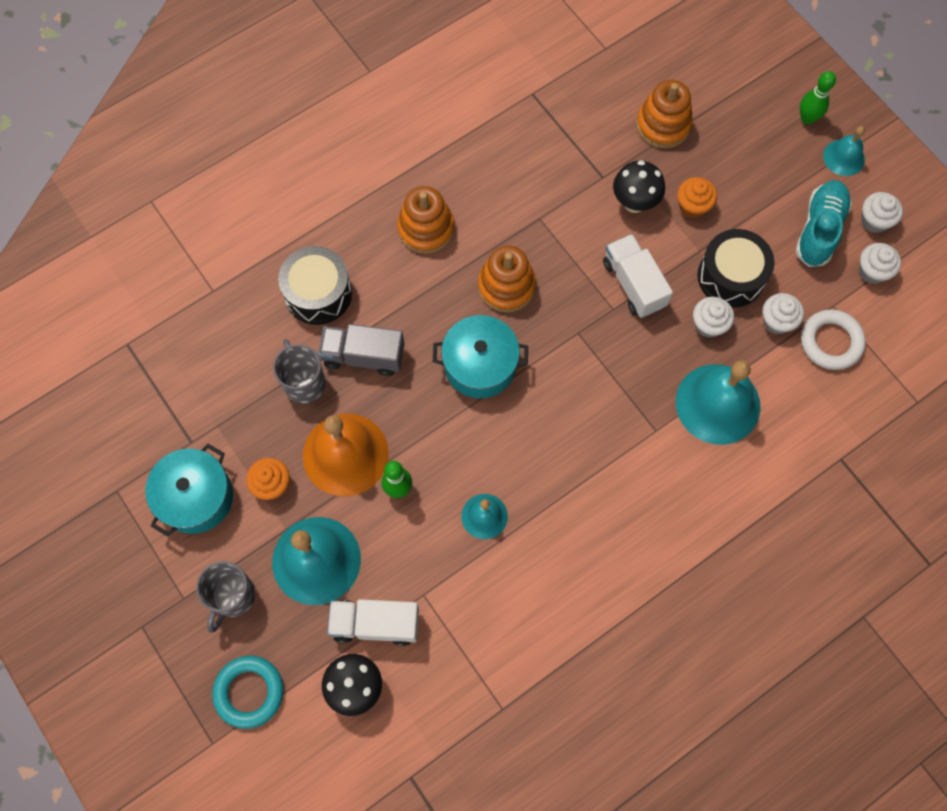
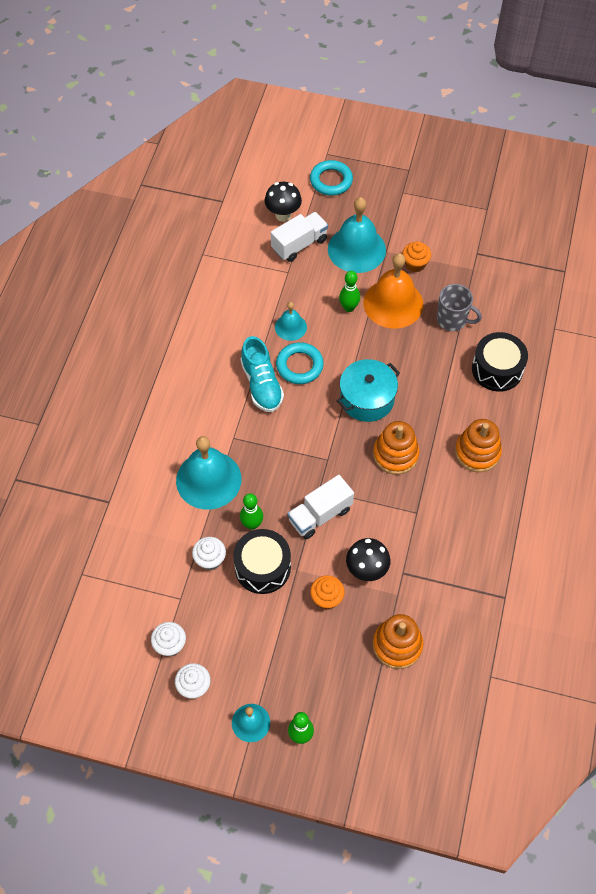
camera: 140 degrees right, 10 degrees down
(196, 497) = (445, 233): turquoise pot -> none
(233, 596) = (380, 208): grey mug -> none
(363, 356) = (436, 356): grey truck -> none
(516, 459) = (299, 366): none -> turquoise ring
(633, 284) = (320, 515): white truck -> white truck turned 120 degrees clockwise
(708, 324) = (252, 524): white cupcake -> green bowling pin
(819, 230) = (228, 648): turquoise shoe -> turquoise shoe (261, 384)
(830, 342) = (165, 572): white ring -> none

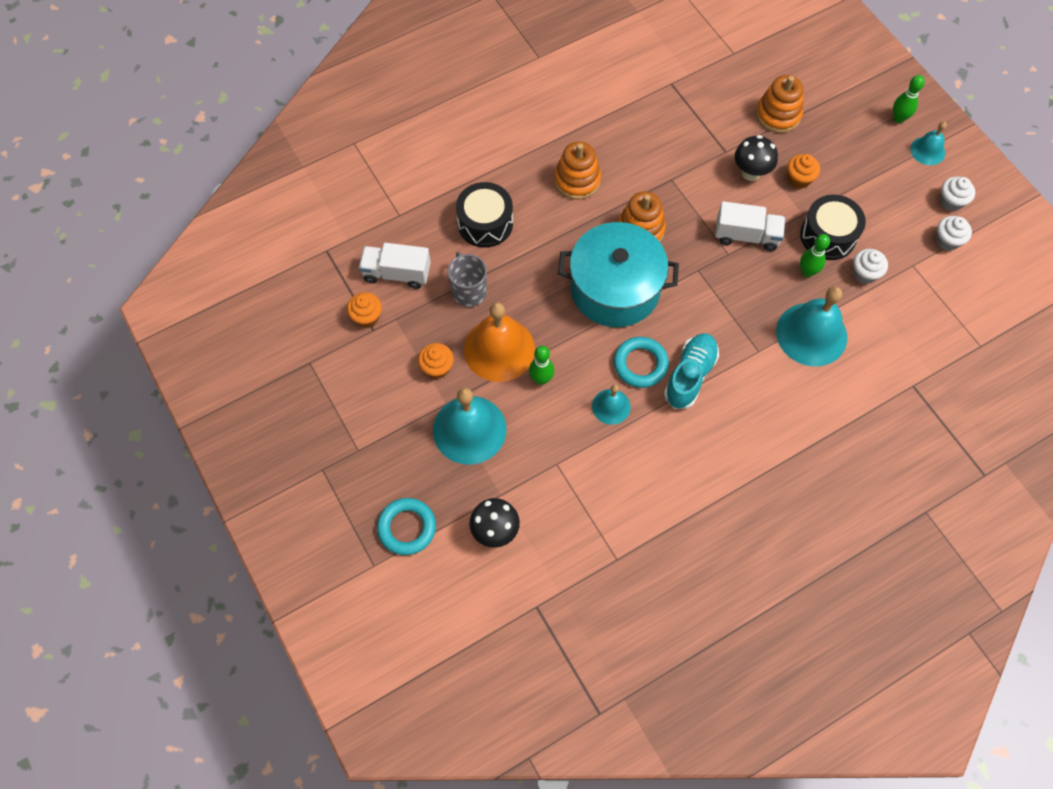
camera: 135 degrees left, 5 degrees up
(299, 244) = (515, 483): white truck -> white truck (397, 273)
(367, 399) = (615, 289): turquoise pot -> turquoise pot, size x1.50
(490, 256) = (367, 317): none -> orange cupcake

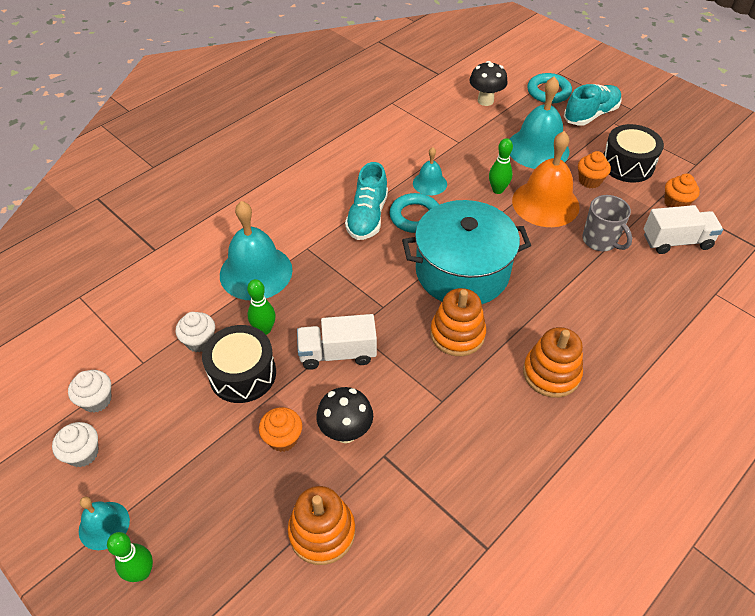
camera: 165 degrees right, 15 degrees down
(378, 470) = (590, 115): none -> turquoise shoe
(485, 223) = (624, 304): black drum -> black drum (627, 164)

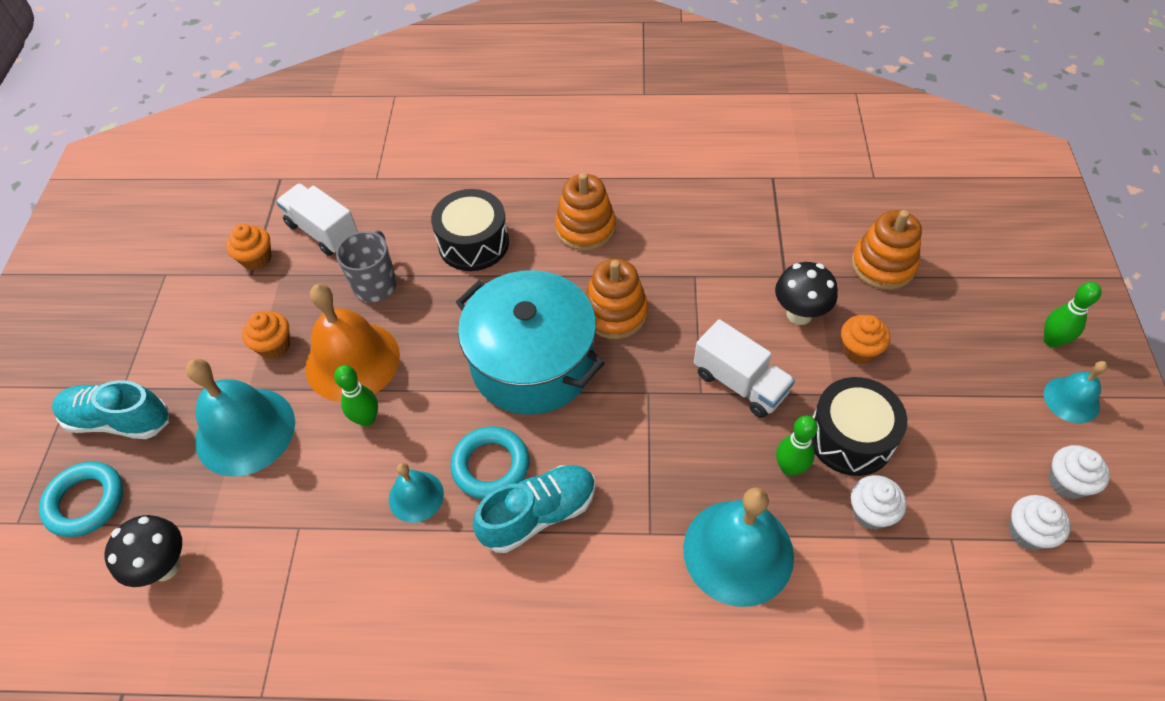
camera: 130 degrees left, 5 degrees up
(627, 164) = (212, 329): black drum -> black drum (473, 243)

